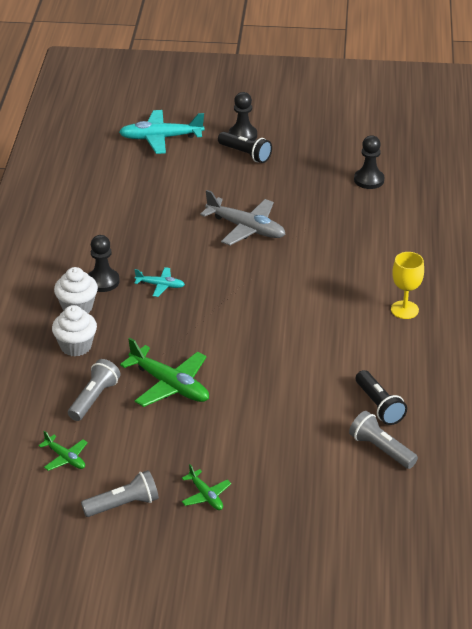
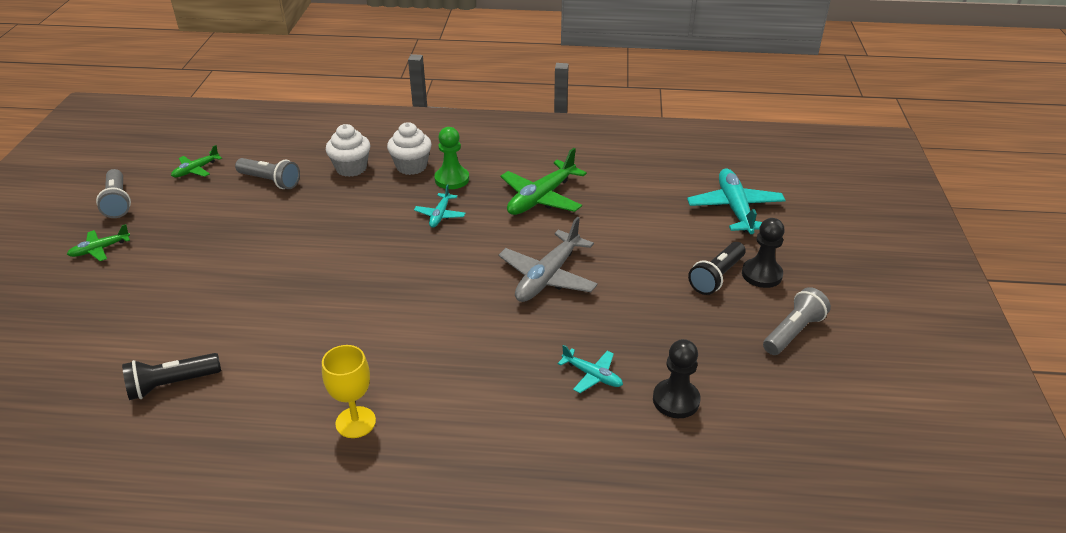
camera: 90 degrees right, 0 degrees up
(103, 281) = (452, 179): black pawn -> green pawn
(170, 385) = (272, 225): green plane -> green plane (541, 198)
(350, 211) = (592, 375): none -> turquoise plane
(381, 449) = (95, 382): grey flashlight -> grey flashlight (793, 332)

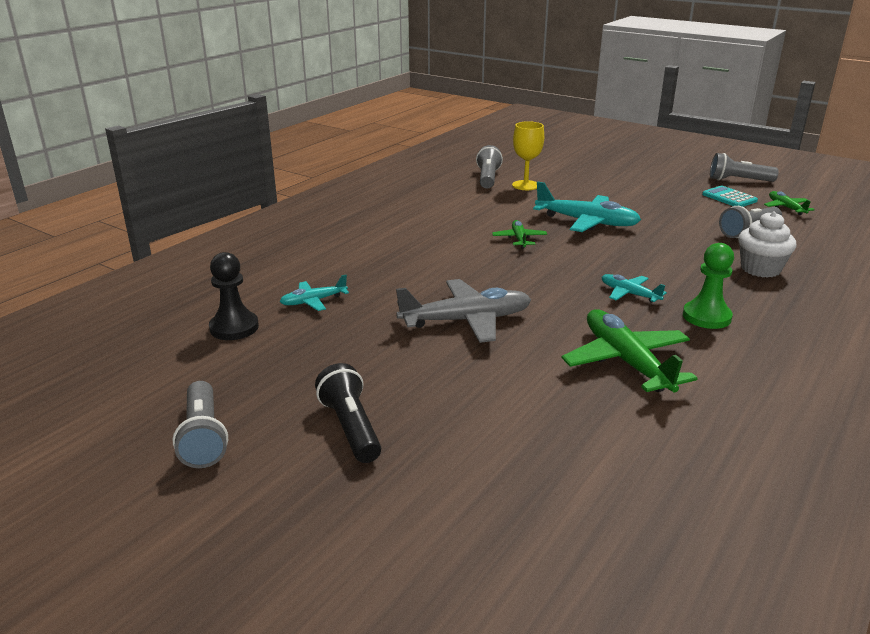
camera: 120 degrees right, 10 degrees down
(100, 249) = (668, 172): green plane -> green plane (519, 239)
(172, 384) = (488, 178): black flashlight -> grey flashlight
(179, 201) = (729, 198): none -> turquoise calculator
(355, 422) = (386, 216): yellow goblet -> yellow goblet (525, 185)
(411, 166) = (750, 300): white cupcake -> none
(547, 277) = (467, 320): grey plane -> grey plane turned 105 degrees clockwise
(735, 208) = (476, 527): turquoise plane -> turquoise plane (587, 222)
(761, 274) = (313, 468): black pawn -> none

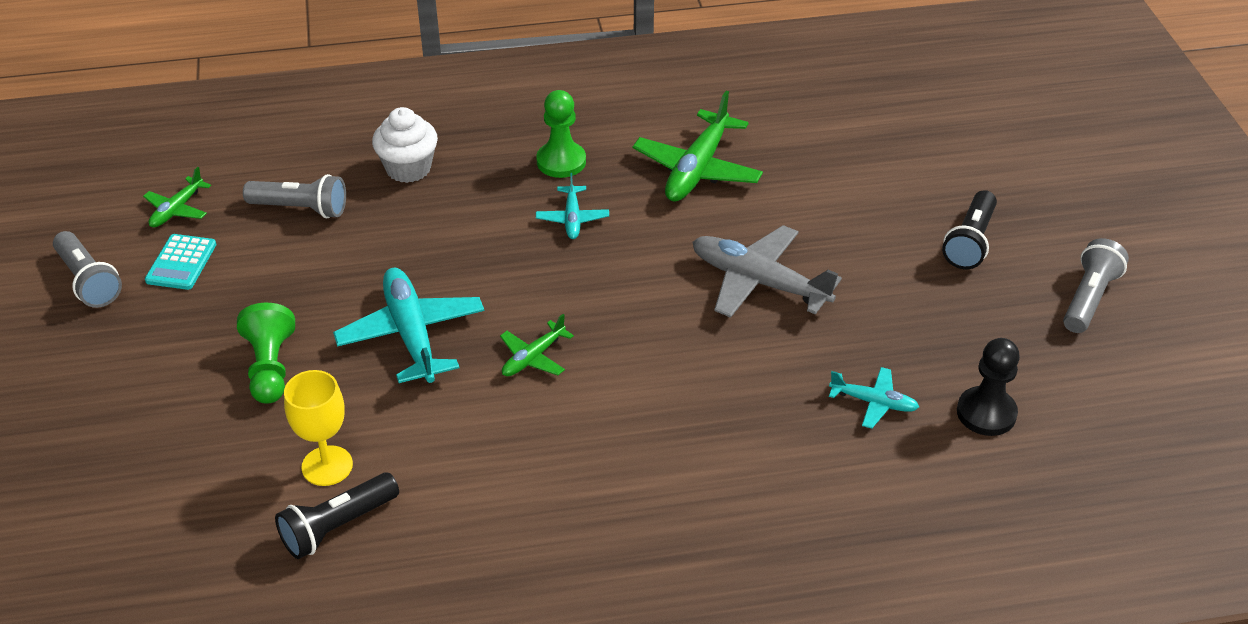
camera: 135 degrees left, 15 degrees up
(488, 178) = (337, 527): grey flashlight -> black flashlight
(610, 193) = (270, 368): none -> green pawn

